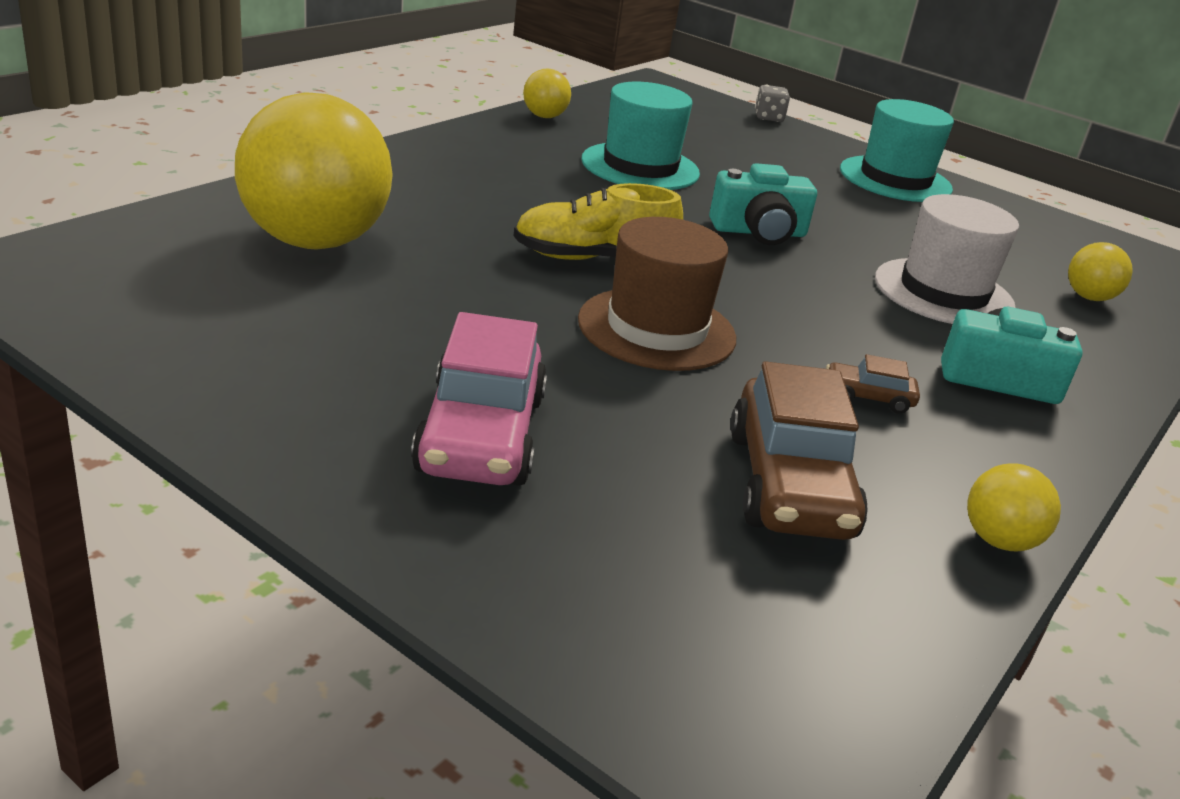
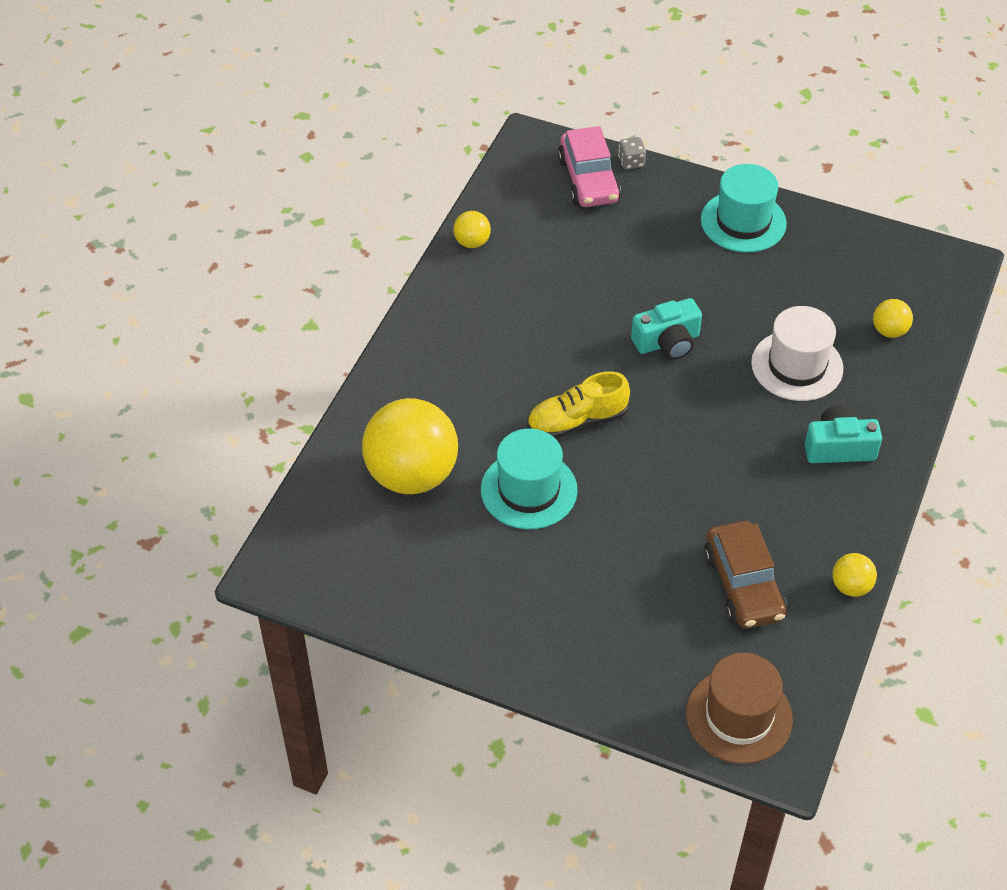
camera: 10 degrees left, 20 degrees up
(480, 435) = (583, 607): pink car -> pink car (588, 180)
(640, 167) = (564, 288): turquoise hat -> turquoise hat (529, 490)
(656, 329) = (638, 480): brown hat -> brown hat (739, 716)
(868, 397) = (769, 496): brown car -> none

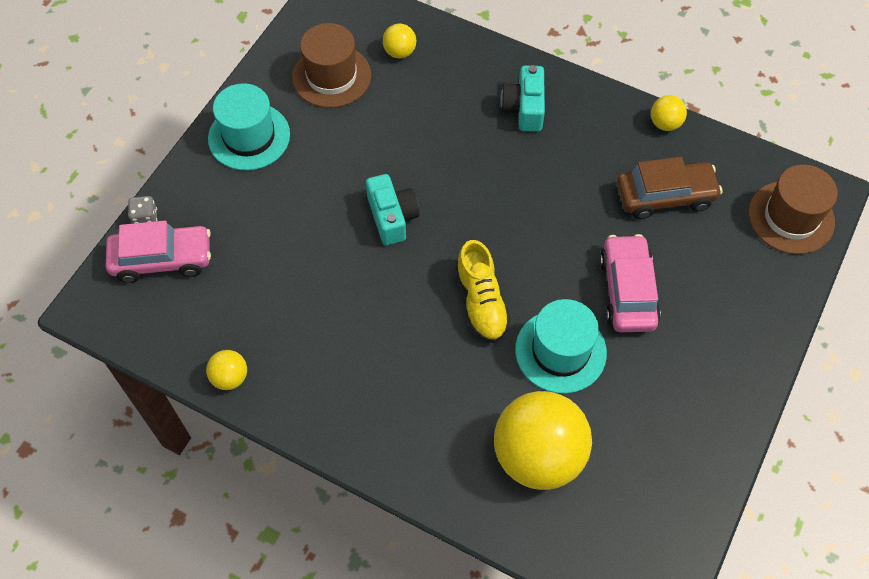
camera: 85 degrees left, 10 degrees up
(609, 548) = (627, 291): none -> pink car
(797, 366) = (431, 123): white hat -> none
(839, 277) = (331, 76): none -> brown hat

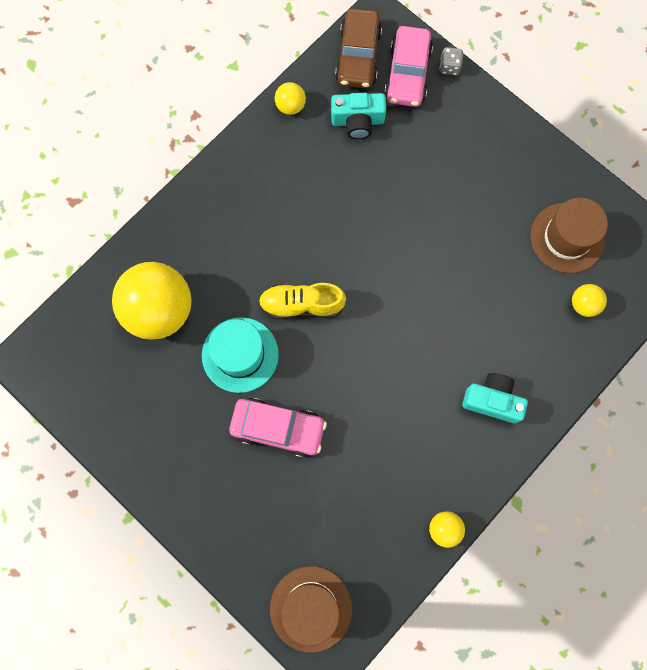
camera: 105 degrees right, 15 degrees up
(249, 136) = (514, 157): turquoise hat -> none
(392, 217) = (402, 254): turquoise camera -> turquoise camera (357, 121)
(665, 196) = (363, 497): brown car -> brown car (358, 56)

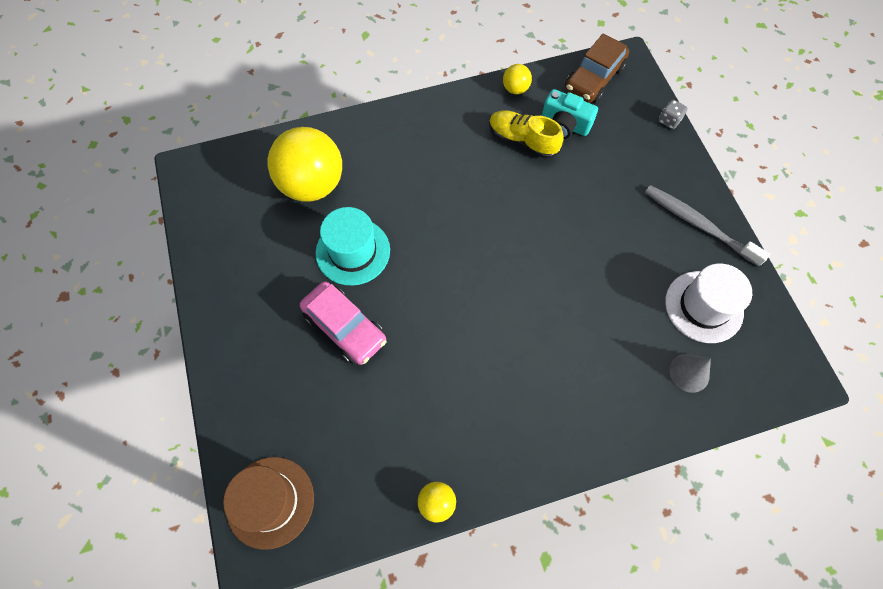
camera: 30 degrees right, 10 degrees down
(302, 305) = (429, 239): yellow shoe -> yellow shoe (522, 141)
(407, 74) = (629, 110): pink car -> none
(492, 400) = (551, 411): turquoise camera -> none
(526, 161) = (698, 224): none -> grey toothbrush
(567, 238) = (704, 306): brown hat -> white hat
(583, 304) = (689, 373): yellow ball -> grey cone

